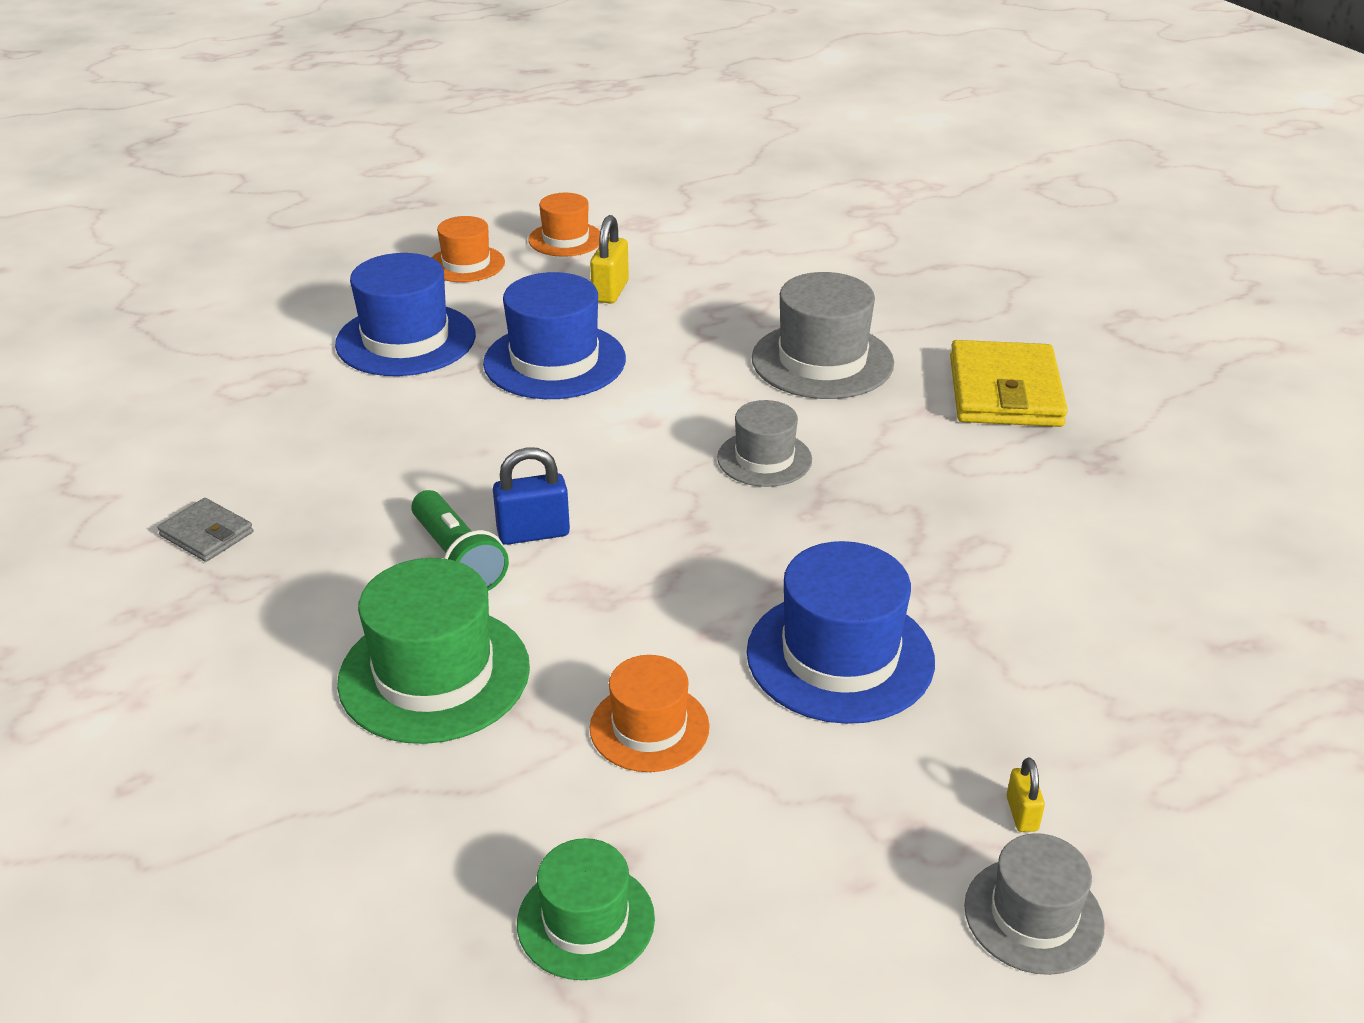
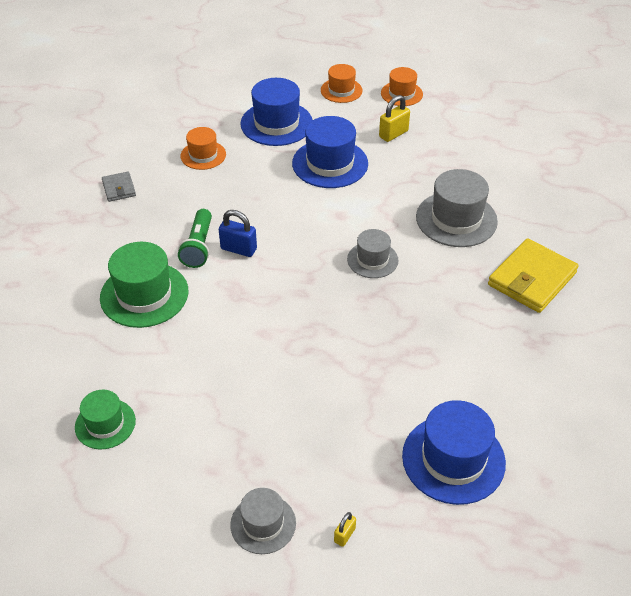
camera: 35 degrees right, 10 degrees up
(649, 727) = (199, 361): orange hat -> orange hat (203, 155)
(840, 656) = (305, 372): blue hat -> blue hat (453, 459)
(1022, 814) = (304, 482): yellow padlock -> yellow padlock (344, 535)

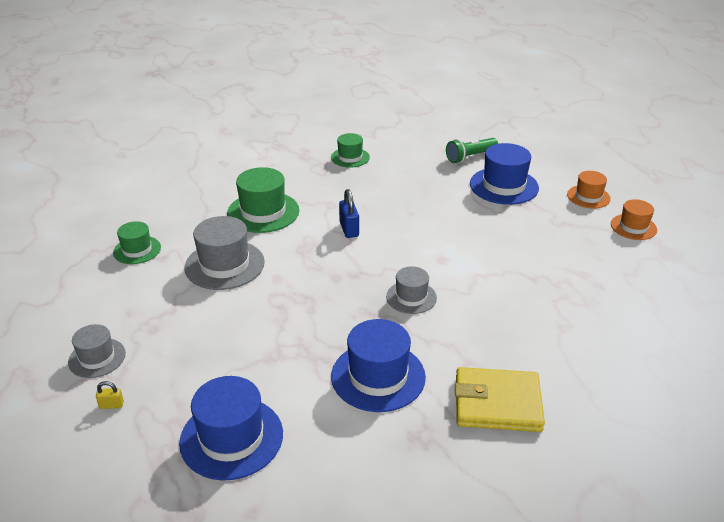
camera: 55 degrees right, 10 degrees down
(119, 188) = (350, 157): grey wallet -> green hat
(198, 247) = (332, 212): green flashlight -> green flashlight (470, 157)
(203, 155) = (425, 172): orange hat -> none
(330, 163) = (494, 229): blue hat -> blue hat (378, 376)
(393, 134) = (575, 244): yellow padlock -> none
(456, 219) = (517, 323): grey hat -> grey hat (224, 265)

